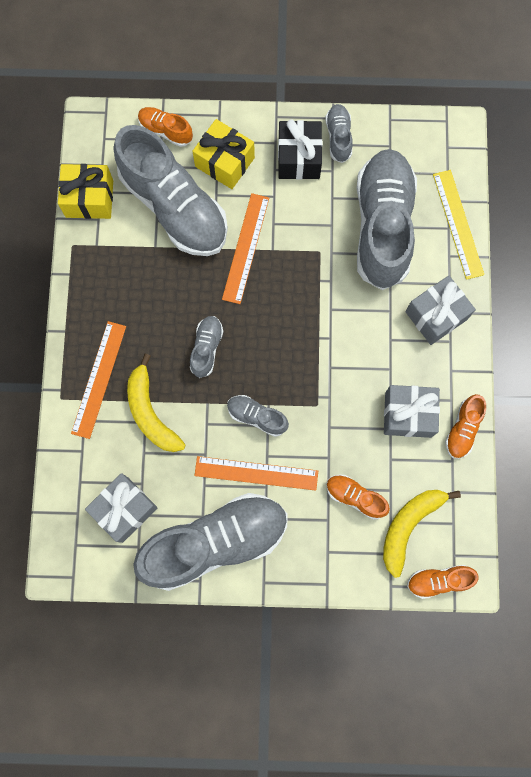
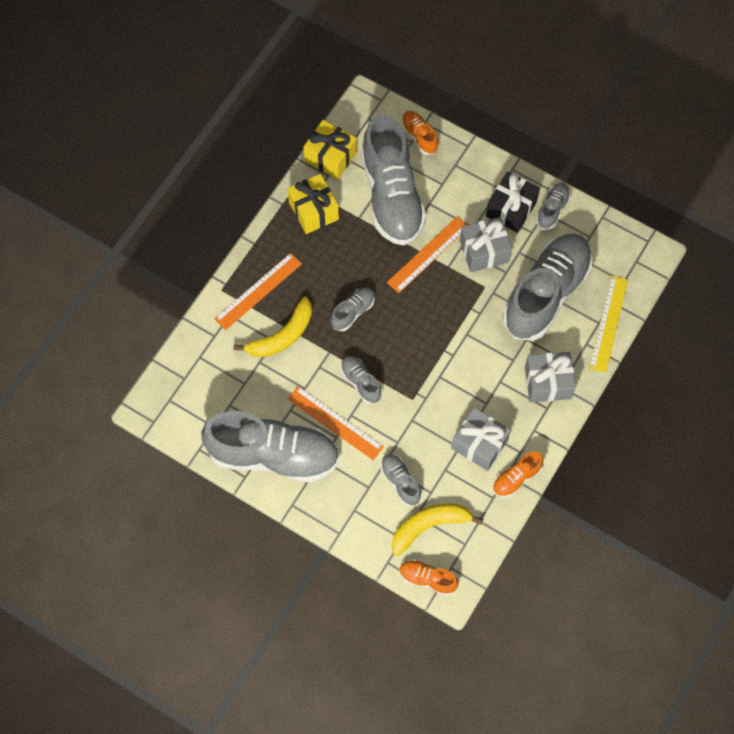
camera: 30 degrees right, 10 degrees down
(124, 509) = (220, 394): grey gift -> grey gift (484, 251)
(151, 412) = (282, 336): yellow banana -> yellow banana turned 135 degrees counterclockwise
(224, 162) = (450, 183): yellow gift -> yellow gift (313, 211)
(355, 497) = (400, 482): orange shoe -> grey shoe

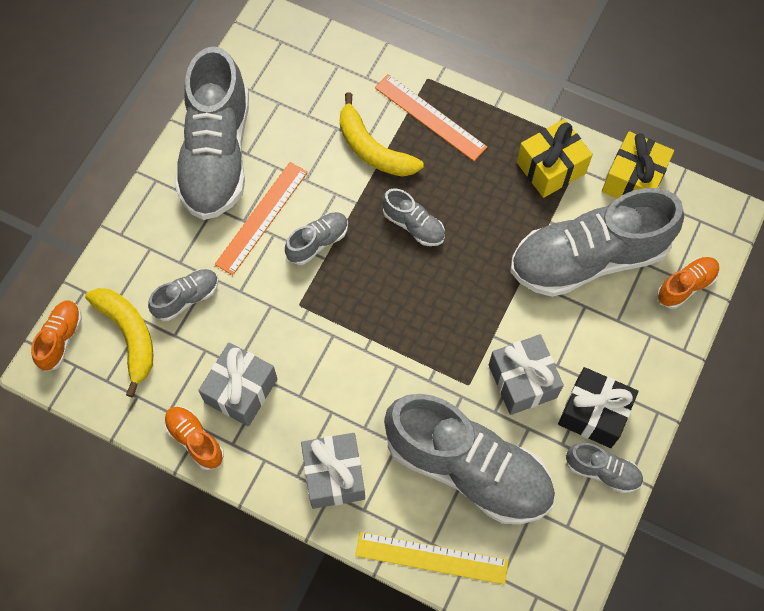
camera: 85 degrees right, 0 degrees up
(428, 254) = (507, 310): orange ruler -> none

